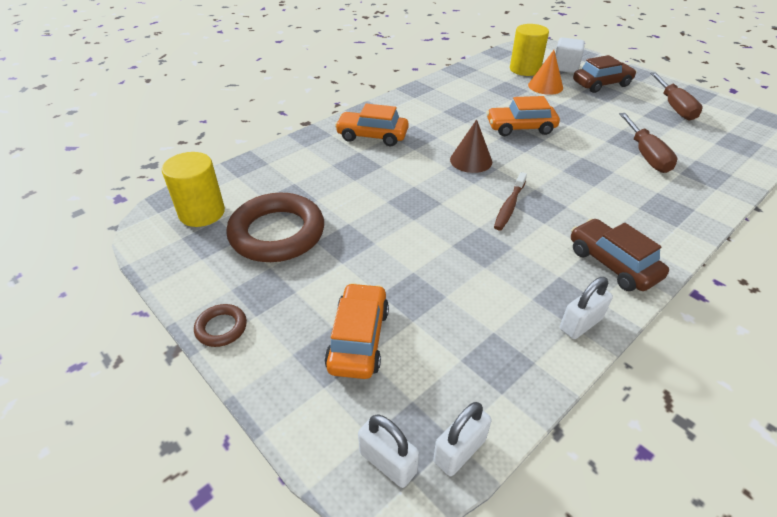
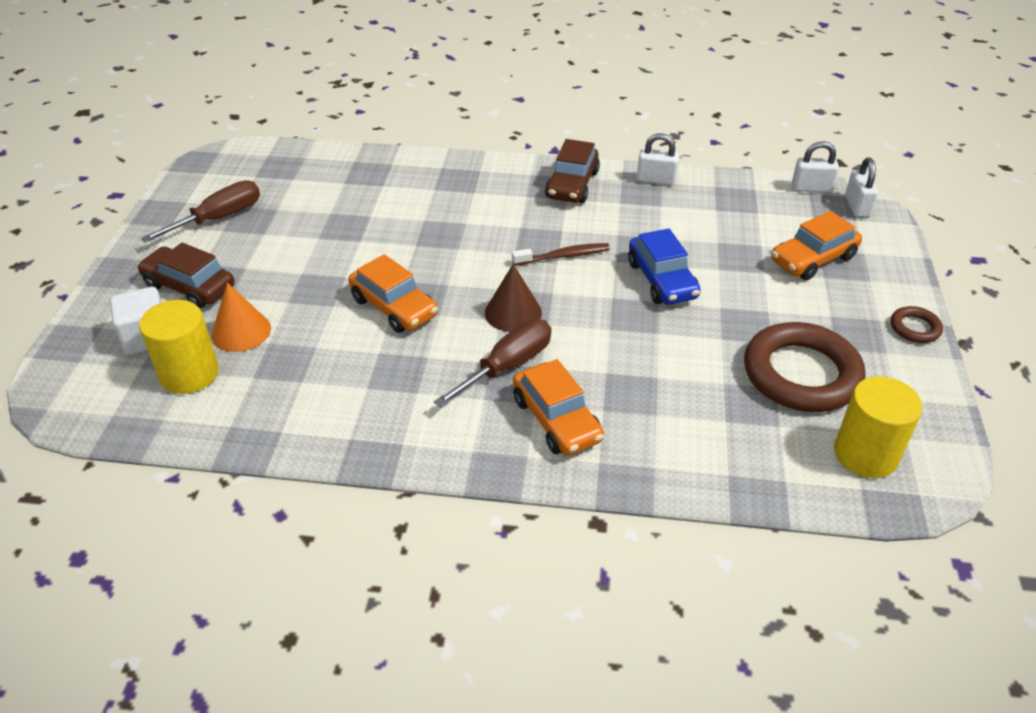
camera: 130 degrees left, 0 degrees up
(433, 234) = (662, 280): none -> blue car
(646, 155) = (367, 210): brown screwdriver -> brown screwdriver (508, 366)

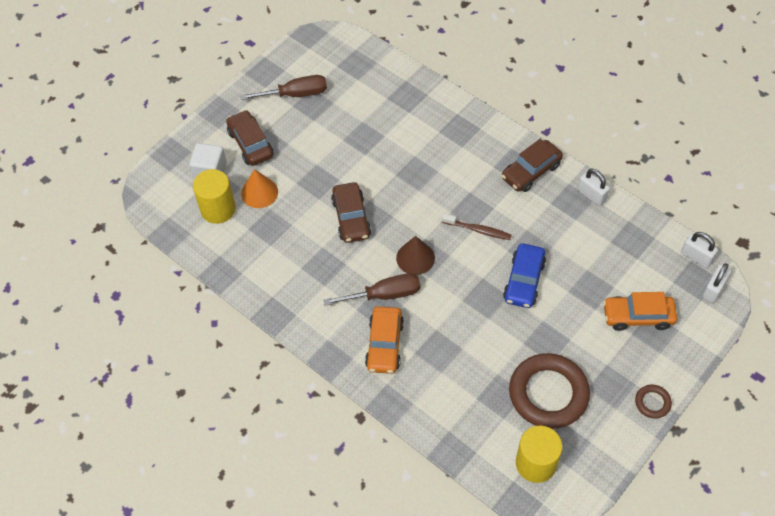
camera: 35 degrees right, 15 degrees up
(394, 307) = (351, 218): orange car -> brown car

